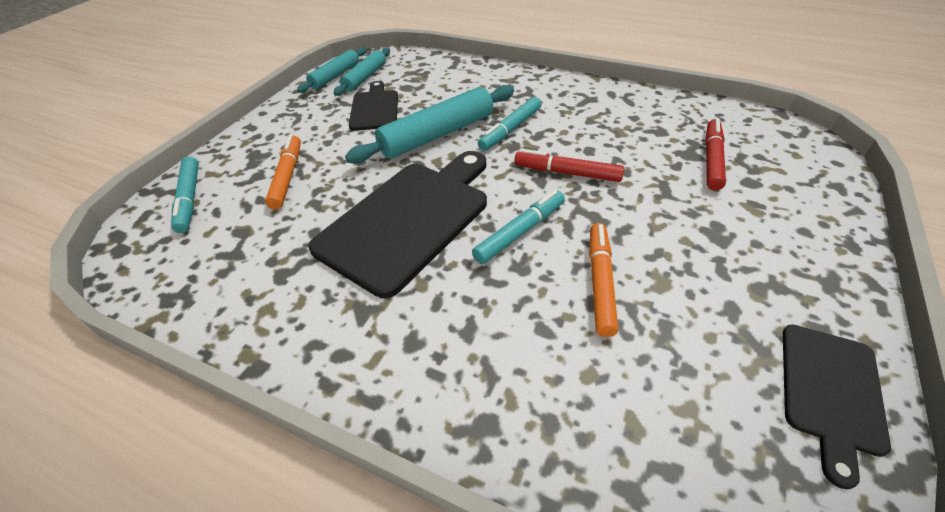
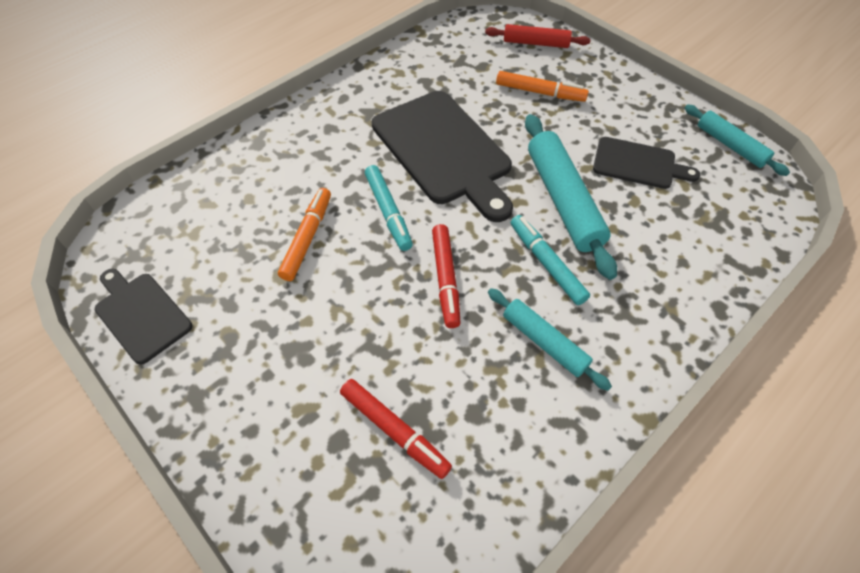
camera: 110 degrees right, 10 degrees up
(189, 199) = (536, 43): turquoise marker -> red rolling pin
(365, 77) = (719, 169): turquoise rolling pin -> turquoise rolling pin (544, 342)
(567, 173) = (445, 279): red marker -> red marker turned 135 degrees clockwise
(600, 282) = (307, 238): orange marker -> orange marker turned 105 degrees counterclockwise

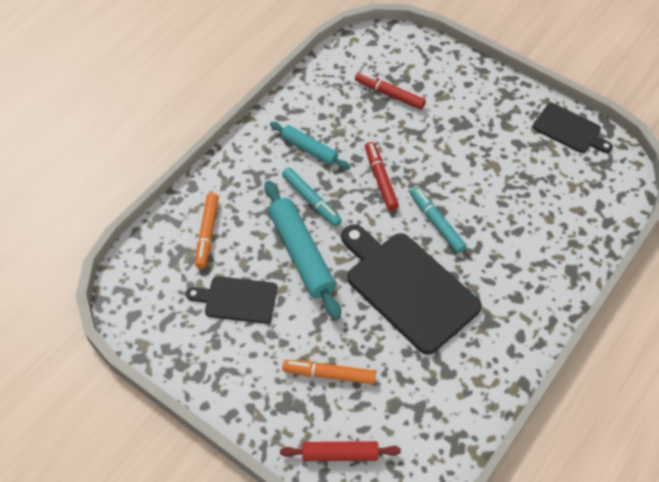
camera: 170 degrees right, 0 degrees up
(307, 238) = (488, 194): orange marker -> orange marker (207, 233)
(730, 145) = (150, 334): turquoise rolling pin -> none

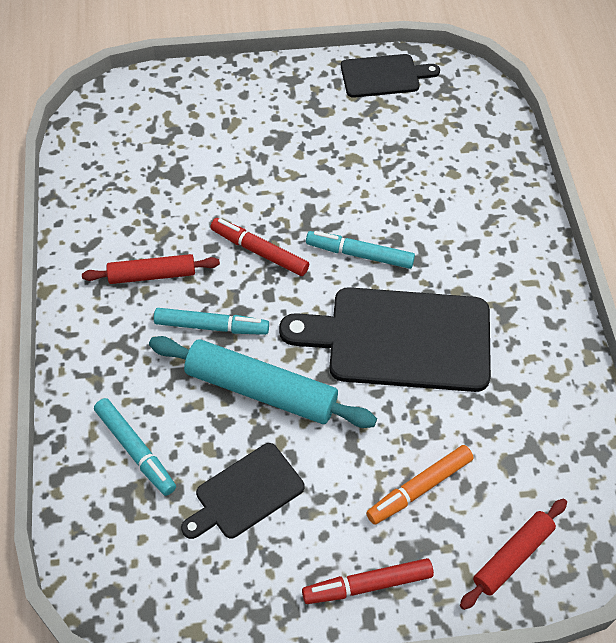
camera: 45 degrees left, 0 degrees up
(207, 233) = (135, 450): orange marker -> turquoise marker
(309, 150) = (152, 275): turquoise rolling pin -> red rolling pin
(389, 94) = (176, 158): red marker -> red marker (367, 585)

